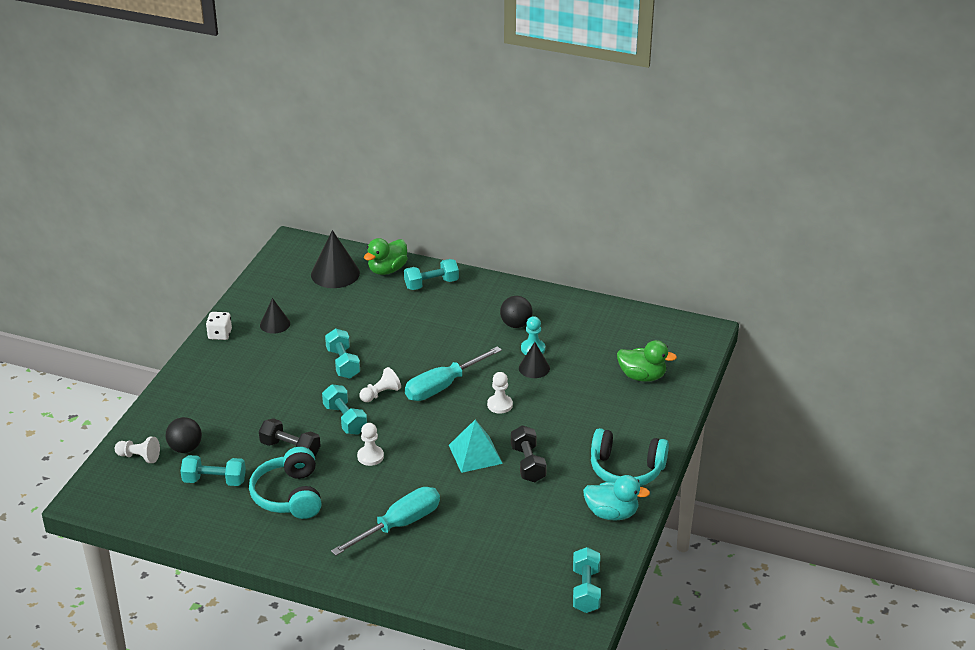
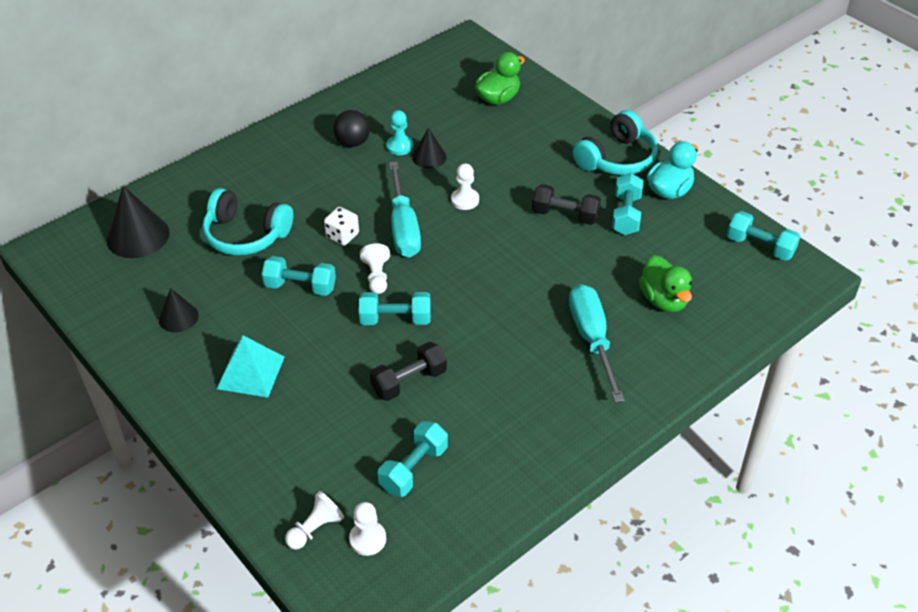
camera: 60 degrees left, 10 degrees up
(185, 448) = (334, 477): black ball -> none
(220, 334) = (150, 372): white dice -> white dice (342, 235)
(289, 495) = (486, 410): turquoise headphones -> turquoise headphones (246, 235)
(370, 456) = (471, 321): white pawn -> white pawn (368, 539)
(387, 270) = (174, 195): green duck -> green duck (664, 300)
(431, 284) = (231, 173): turquoise dumbbell -> turquoise dumbbell (626, 215)
(475, 454) = (524, 244): turquoise pyramid -> turquoise pyramid (251, 372)

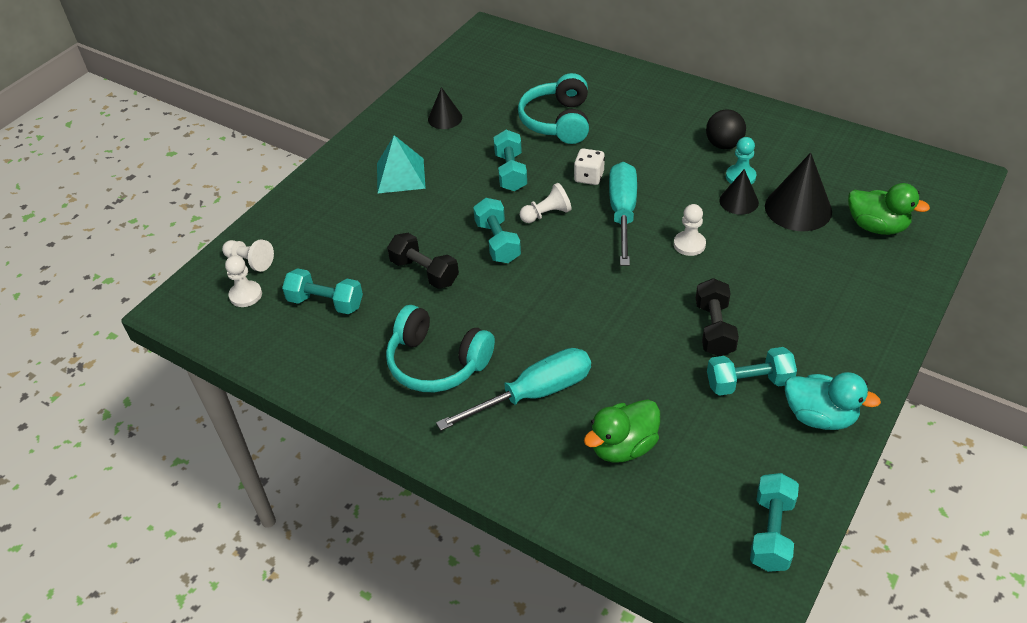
camera: 75 degrees right, 0 degrees up
(138, 236) = (525, 67): black cone -> black cone (798, 208)
(403, 227) = (622, 213): turquoise screwdriver -> turquoise screwdriver turned 120 degrees clockwise
(617, 159) = (845, 353): turquoise headphones -> turquoise headphones (437, 363)

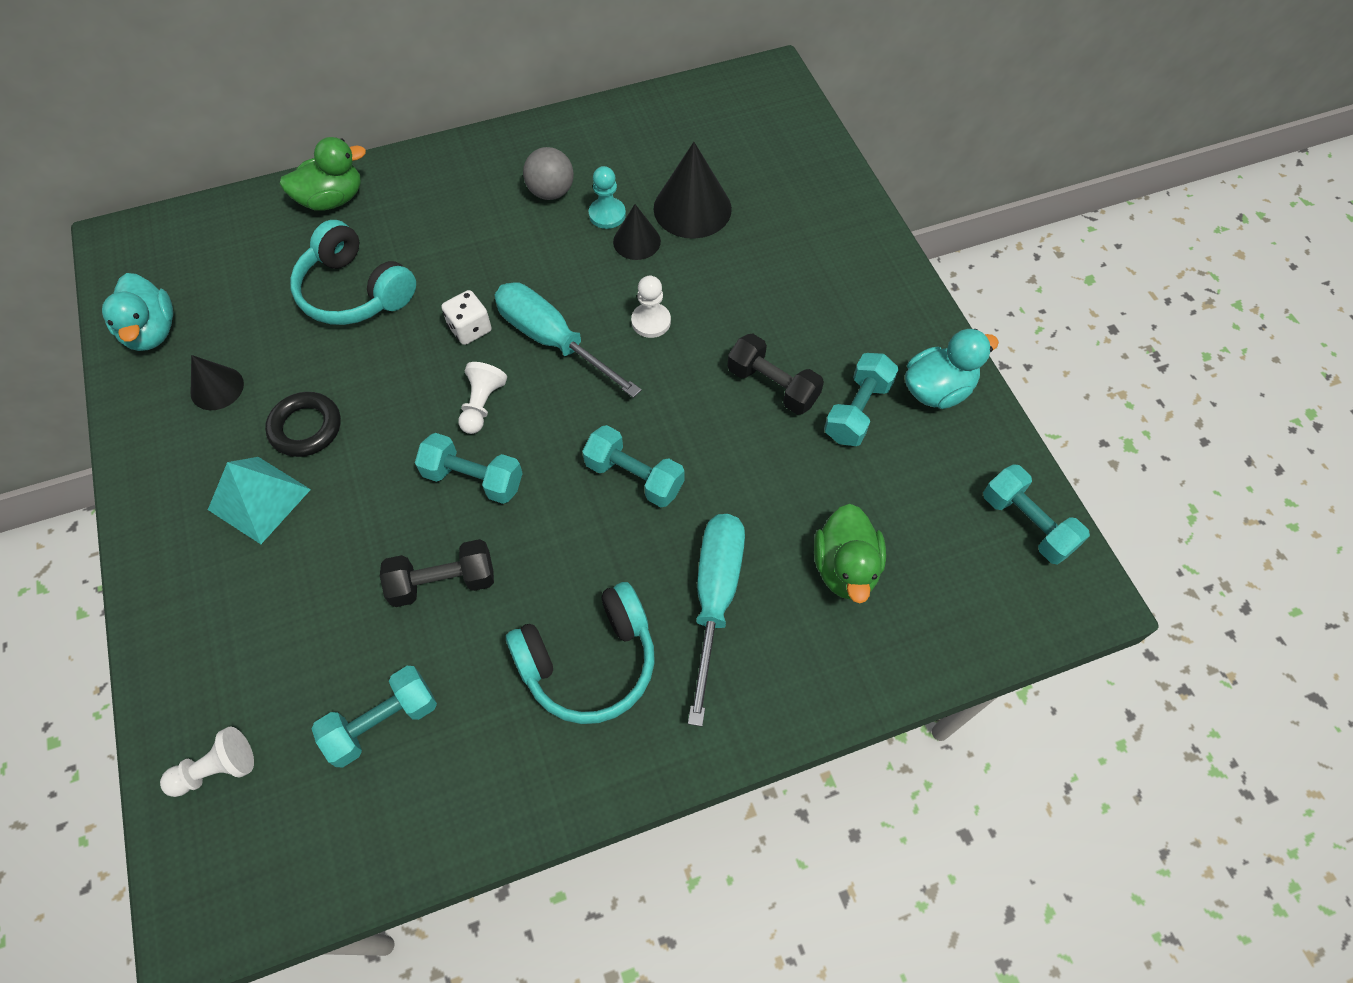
camera: 55 degrees left, 15 degrees up
(246, 295) = (271, 811): white pawn -> none
(450, 77) = (152, 332): none -> turquoise duck
(457, 162) = (306, 428): none -> black ring
(510, 172) = (381, 390): turquoise dumbbell -> turquoise dumbbell (634, 477)
(723, 145) = (551, 192): black ball -> grey ball
(876, 227) = (770, 176): green duck -> green duck (332, 199)

